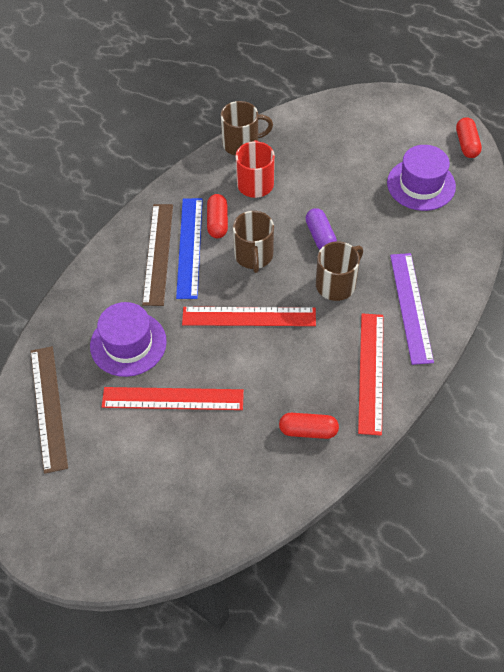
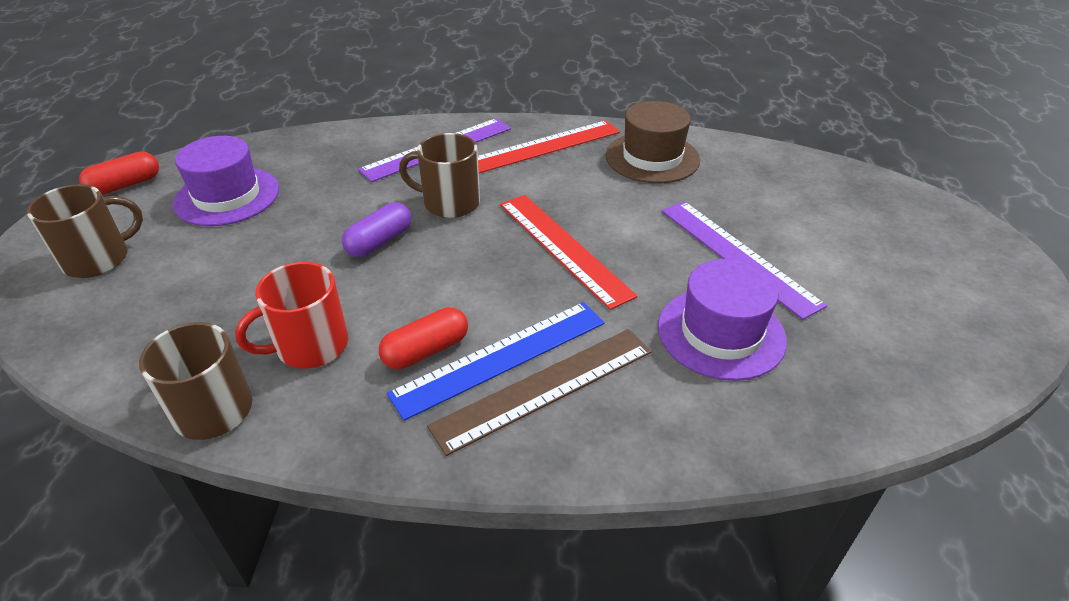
camera: 125 degrees left, 15 degrees down
(48, 407) = (897, 357): brown ruler -> none
(172, 399) = (737, 255): red ruler -> purple ruler
(254, 256) = (462, 285): brown mug -> brown mug (98, 259)
(308, 430) = (652, 157): red capsule -> brown hat

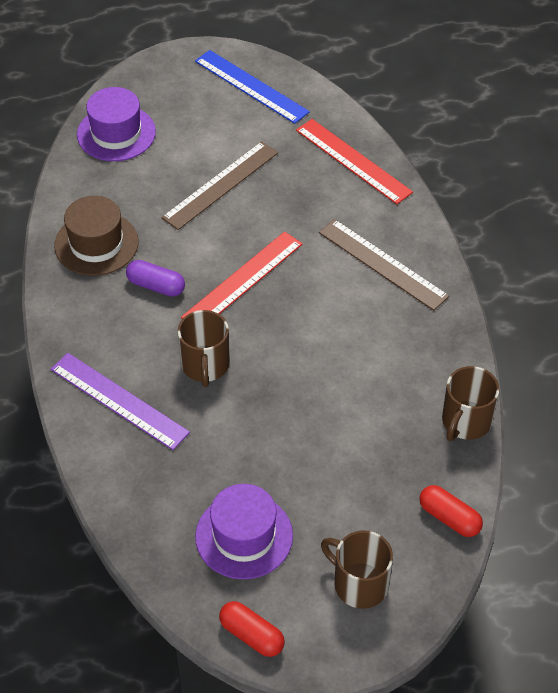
camera: 105 degrees left, 10 degrees up
(310, 346) = (396, 393): red mug -> none
(379, 242) = (272, 395): purple capsule -> purple capsule (156, 286)
(426, 350) = (375, 329): red capsule -> red capsule (449, 518)
(500, 357) = (366, 290): blue ruler -> blue ruler (251, 86)
(544, 146) = (94, 321): red ruler -> red ruler (353, 161)
(721, 333) = (304, 189): purple hat -> purple hat (116, 133)
(737, 255) = (220, 185): purple ruler -> brown ruler

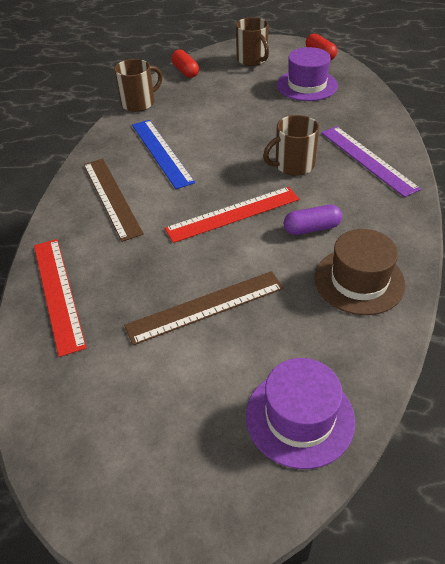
camera: 155 degrees left, 5 degrees down
(156, 286) = (311, 228): purple capsule -> purple capsule turned 60 degrees counterclockwise
(205, 365) = (293, 165): brown mug -> brown mug turned 135 degrees counterclockwise
(251, 86) = (92, 435): blue ruler -> blue ruler (162, 152)

